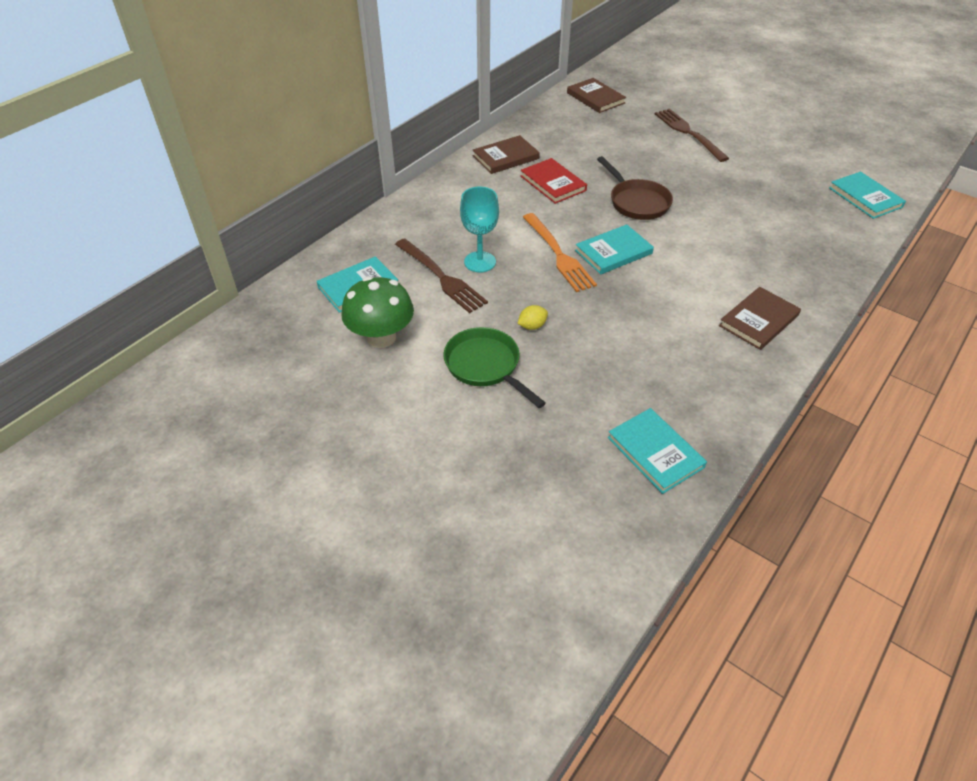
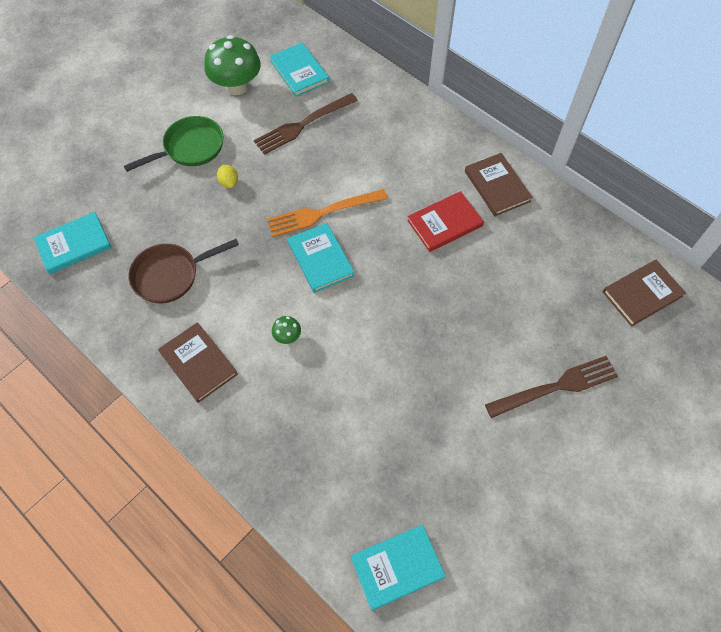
camera: 95 degrees right, 15 degrees up
(480, 262) = (320, 152): turquoise goblet -> none
(637, 202) = (404, 296): brown pan -> brown pan (170, 275)
(704, 266) = (287, 336): none -> green mushroom

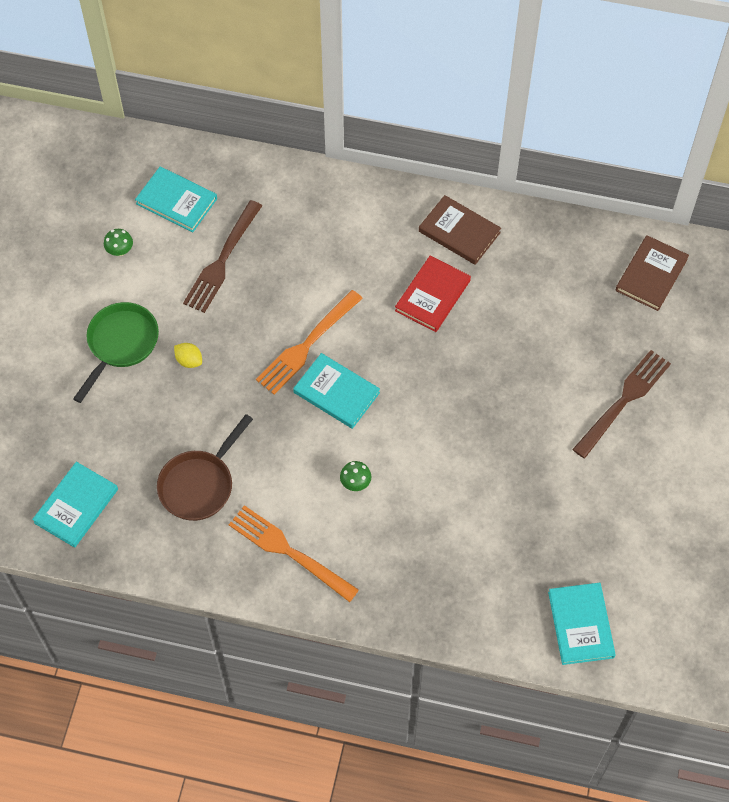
camera: 30 degrees left, 0 degrees up
(198, 363) = (289, 552): brown book -> orange fork
(236, 86) = (120, 250): green mushroom -> green mushroom, size x0.44
(397, 567) = (581, 625): turquoise book -> turquoise book turned 45 degrees counterclockwise

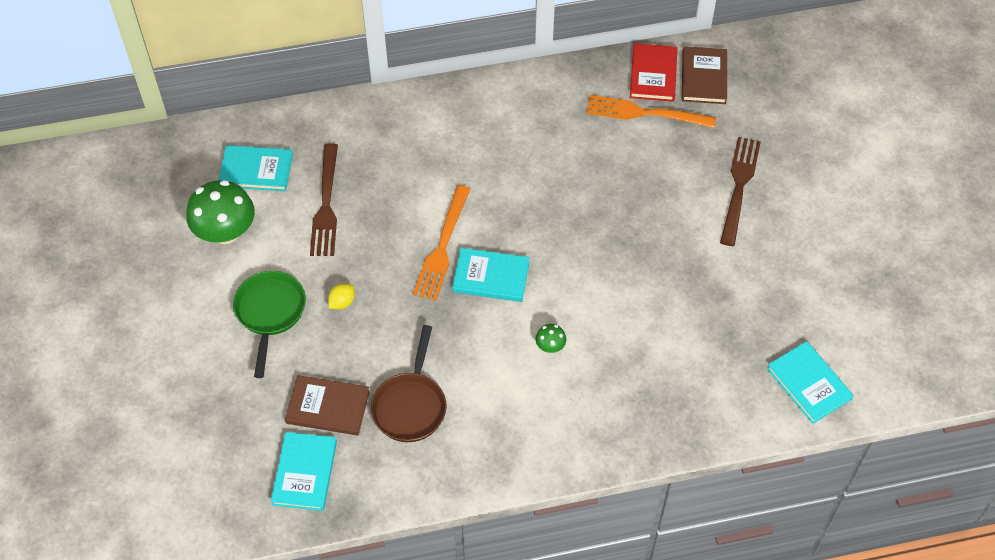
camera: 25 degrees left, 5 degrees down
(120, 250) = (225, 232): green mushroom -> green mushroom, size x2.28
(189, 360) = (342, 302): yellow lemon -> yellow lemon turned 60 degrees counterclockwise
(289, 552) = (524, 430): orange fork -> orange fork (645, 113)
(432, 295) = (530, 163): red book -> red book (653, 75)
(459, 232) = (524, 103): brown book -> brown book (328, 407)

